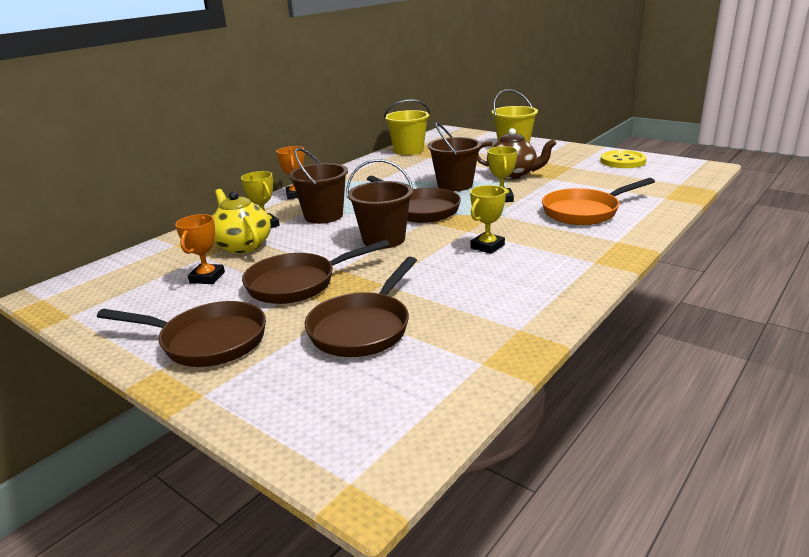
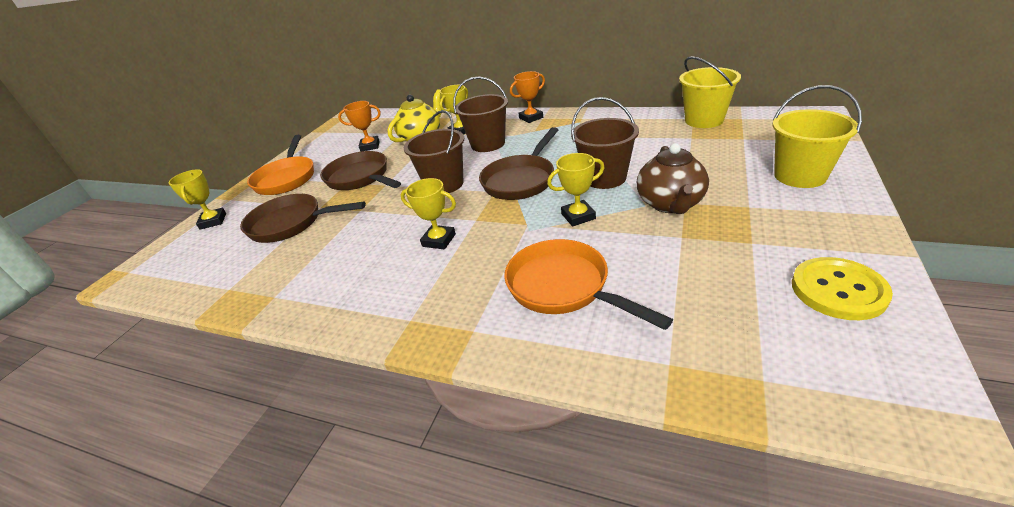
camera: 75 degrees right, 10 degrees up
(207, 341) = (287, 178): brown pan -> orange pan
(268, 403) = (213, 221): none -> yellow trophy

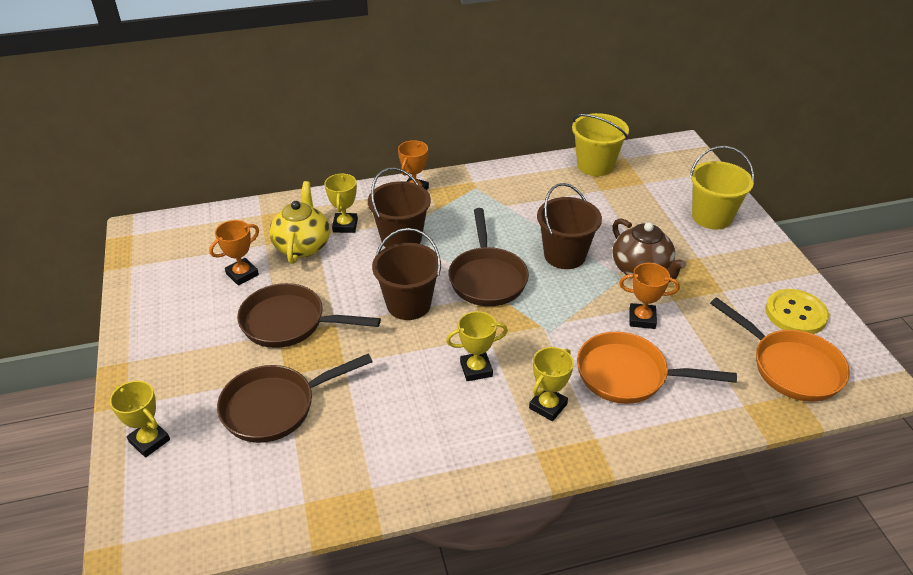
camera: 40 degrees left, 5 degrees up
(287, 178) = (176, 351): orange pan -> orange pan (790, 367)
(578, 216) = (579, 304): yellow trophy -> yellow trophy (548, 406)
(629, 243) = (642, 319): none -> orange trophy

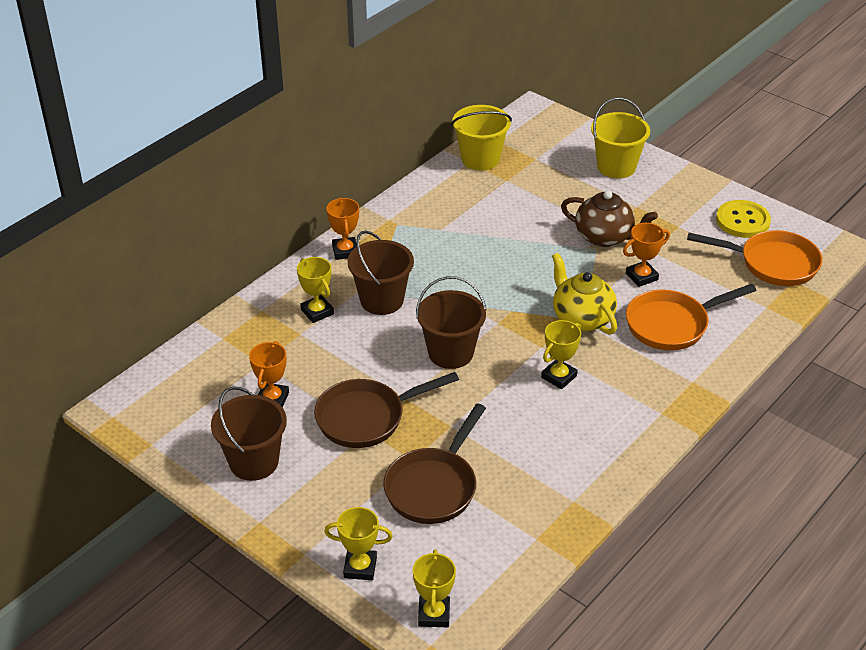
camera: 35 degrees left, 0 degrees up
(302, 246) = (298, 348): yellow teapot -> yellow teapot (581, 318)
(487, 278) = (491, 300): brown pan -> none
(548, 406) = (638, 376): yellow trophy -> yellow trophy (434, 614)
(564, 255) = (534, 252): brown bucket -> brown bucket (254, 462)

